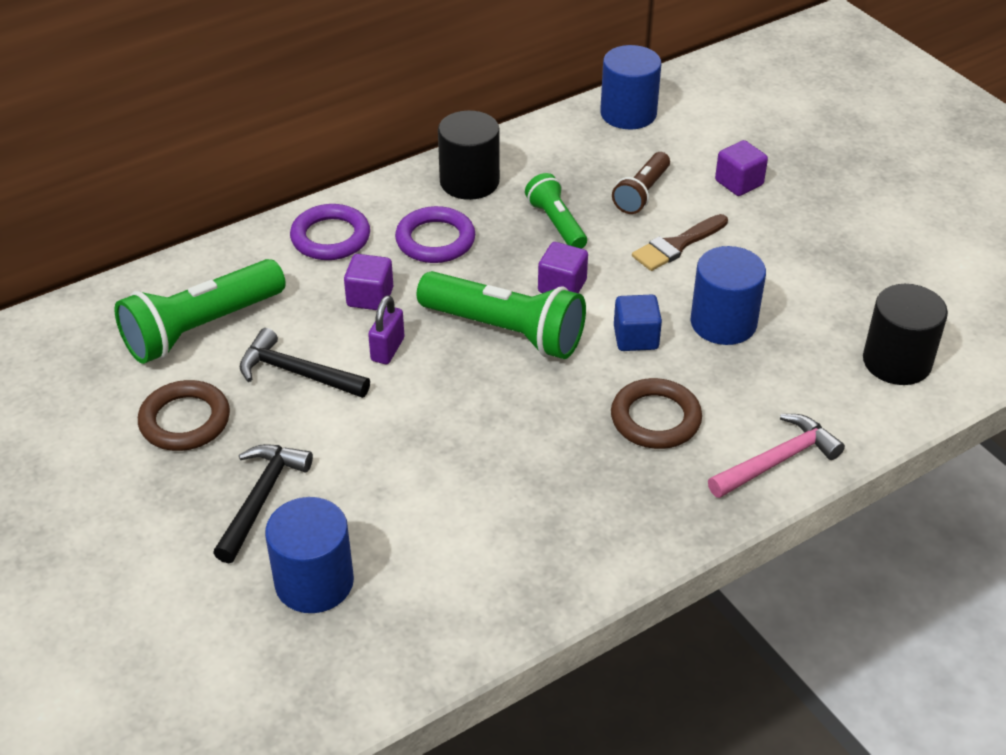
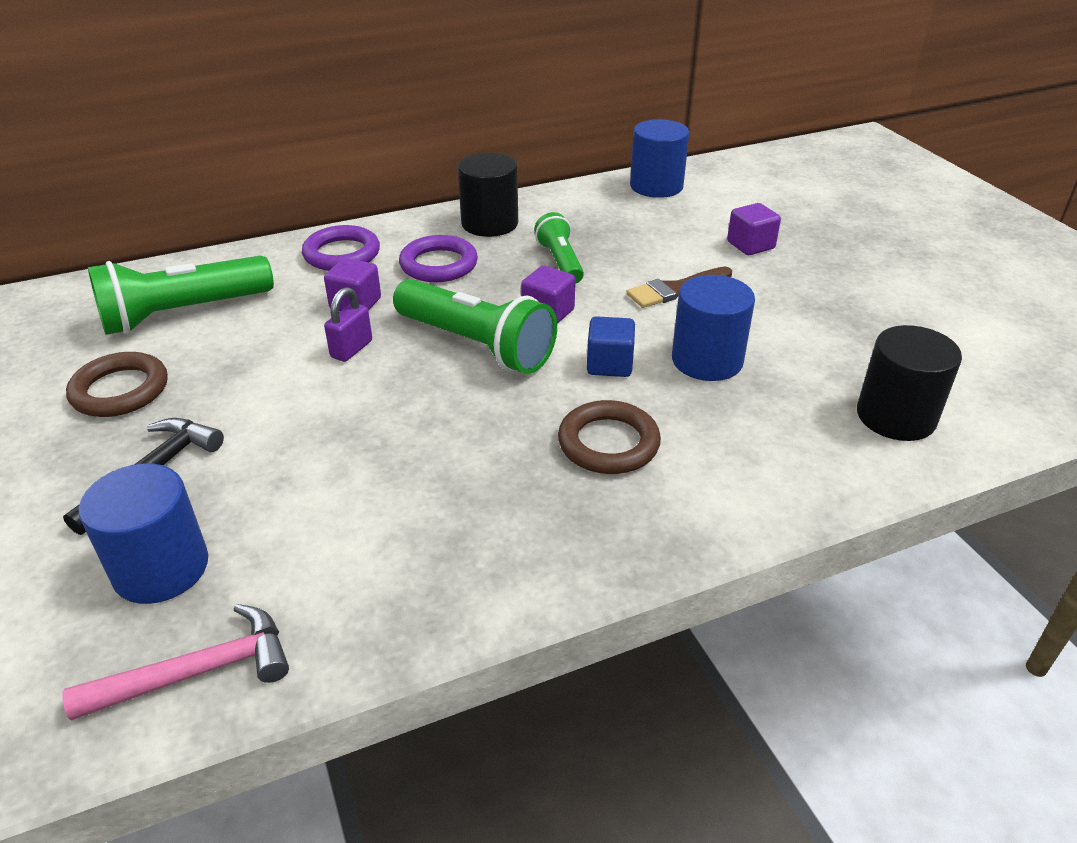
camera: 10 degrees right, 5 degrees down
(297, 373) = (253, 360): black hammer -> none
(642, 193) = (652, 245): brown flashlight -> none
(777, 460) = (738, 503): pink hammer -> pink hammer (197, 672)

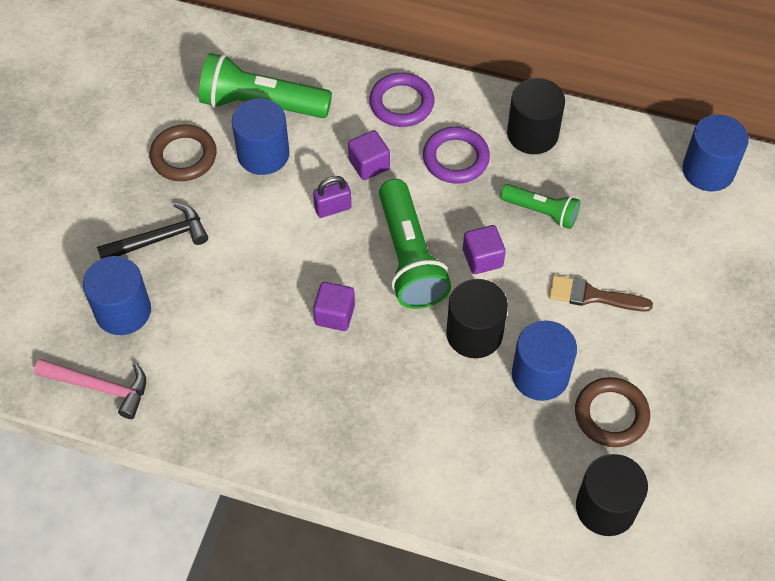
camera: 40 degrees right, 20 degrees up
(224, 346) = (263, 154): none -> blue cylinder
(560, 262) = (541, 211): green flashlight -> green flashlight turned 90 degrees clockwise
(608, 443) = (409, 395): brown ring -> brown ring (611, 415)
(609, 364) = (474, 334): blue cube -> black cylinder
(750, 245) = (703, 289): purple cube -> purple cube (334, 314)

